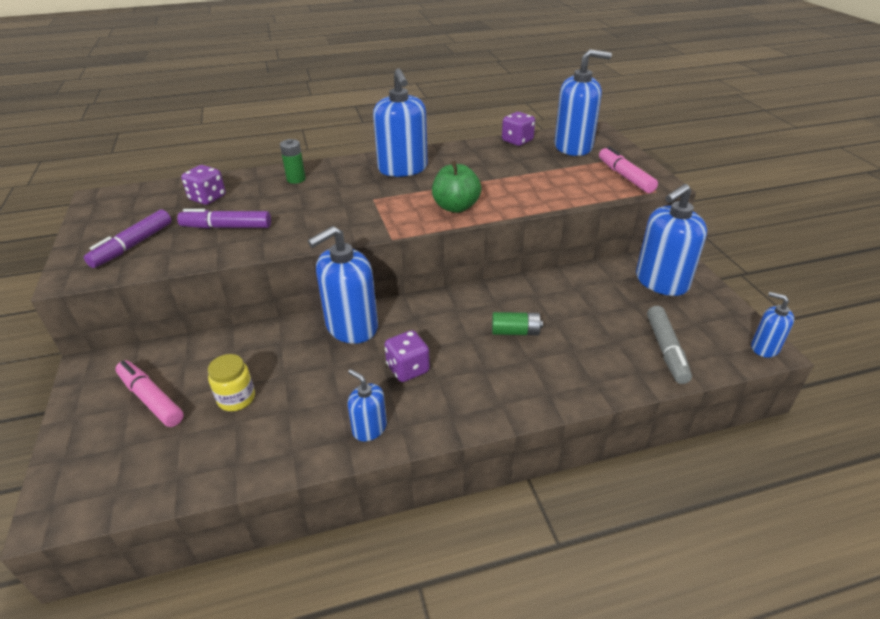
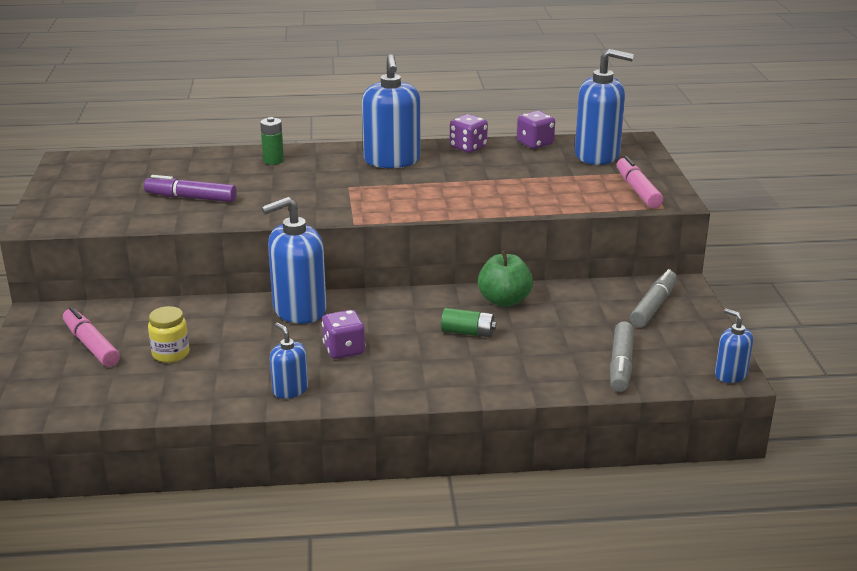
camera: 10 degrees right, 10 degrees down
(133, 245) = (97, 205): purple marker -> none
(207, 198) = (177, 170): purple dice -> purple dice (468, 147)
(456, 207) = (433, 202): green apple -> green apple (504, 301)
(661, 282) = (653, 306): blue soap dispenser -> grey marker

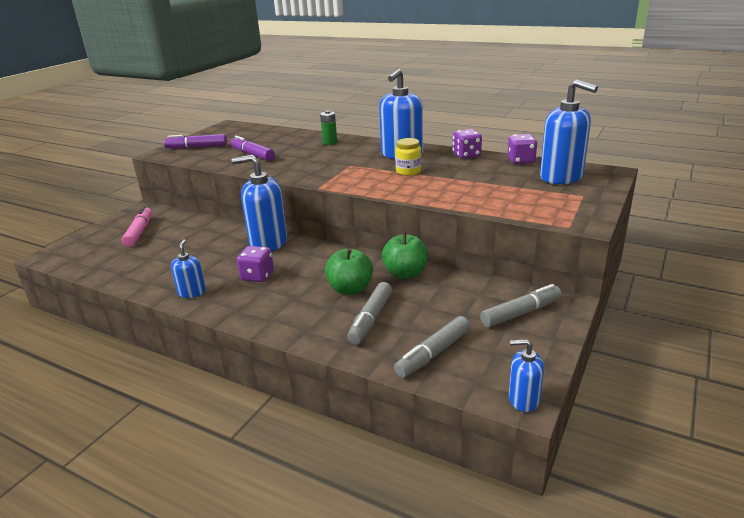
camera: 35 degrees right, 0 degrees up
(82, 203) = (197, 147): none -> purple marker
(171, 354) = (167, 248): yellow jar -> yellow jar (408, 171)
(468, 332) = (350, 289): green battery -> green apple
(527, 354) = (371, 319): none -> grey marker
(637, 190) = (562, 209): pink marker -> none
(730, 375) = (523, 399): blue soap dispenser -> blue soap dispenser turned 75 degrees counterclockwise

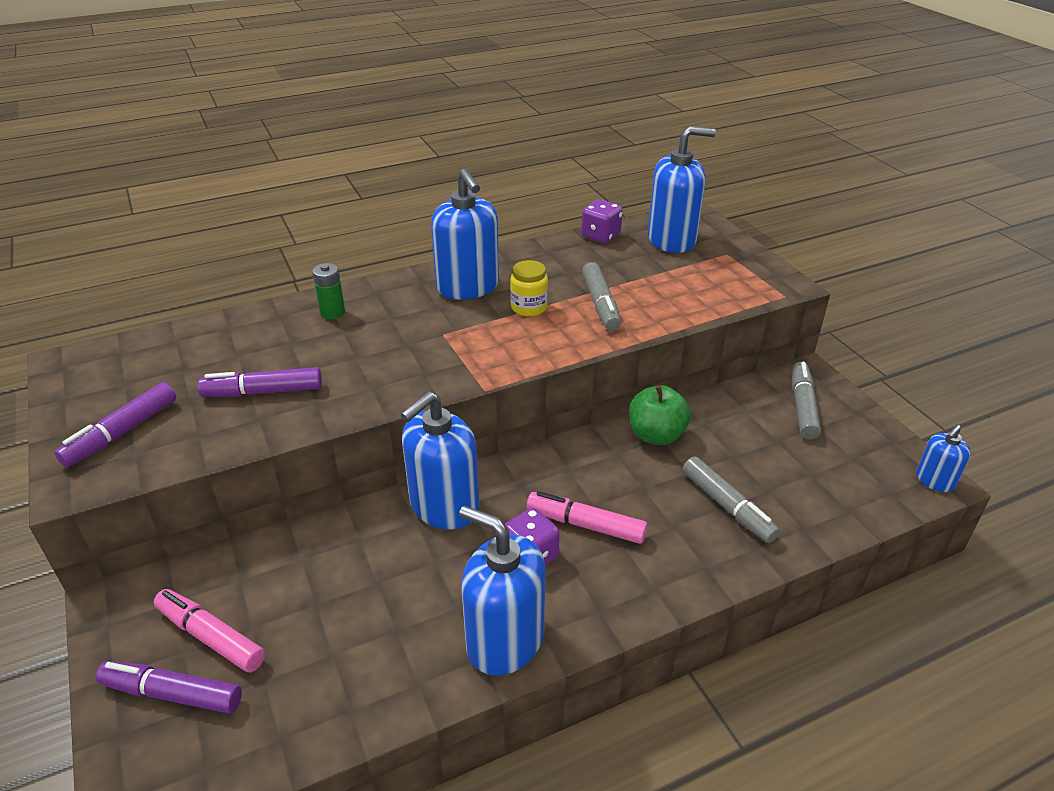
camera: 55 degrees left, 10 degrees up
(105, 238) = (173, 694): none -> purple marker
(192, 292) = (505, 640): blue soap dispenser -> blue soap dispenser, size x1.92
(298, 282) = (586, 525): none -> pink marker
(350, 289) = (648, 491): green apple -> none
(433, 353) = (827, 496): grey marker -> grey marker (600, 304)
(466, 155) = (537, 253): purple dice -> none

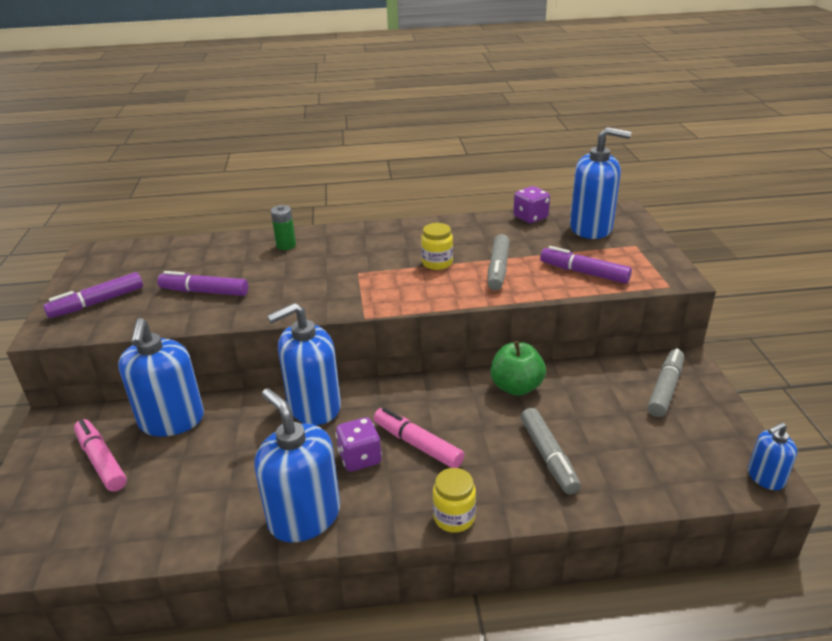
camera: 20 degrees right, 5 degrees down
(173, 694) = (56, 493): purple marker -> purple marker (584, 273)
(468, 287) = (398, 241): blue soap dispenser -> blue soap dispenser (171, 420)
(667, 598) = (454, 517): none -> yellow jar

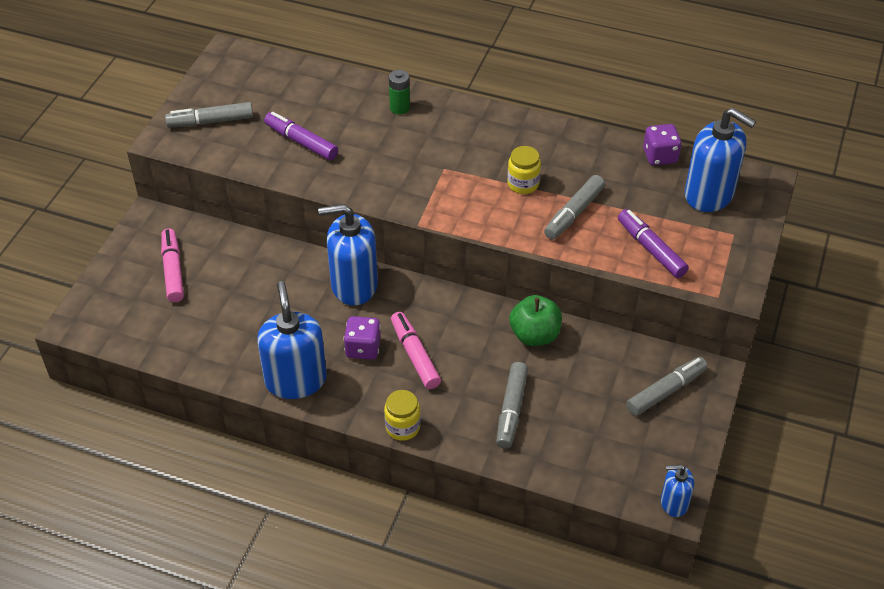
camera: 25 degrees right, 15 degrees up
(97, 303) = (211, 122): purple marker -> grey marker
(171, 420) = (237, 253): blue soap dispenser -> none

